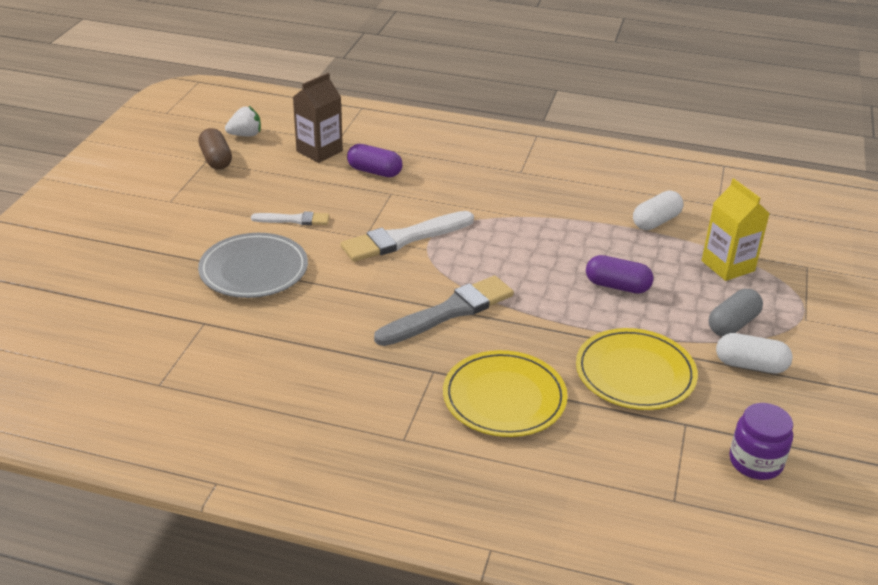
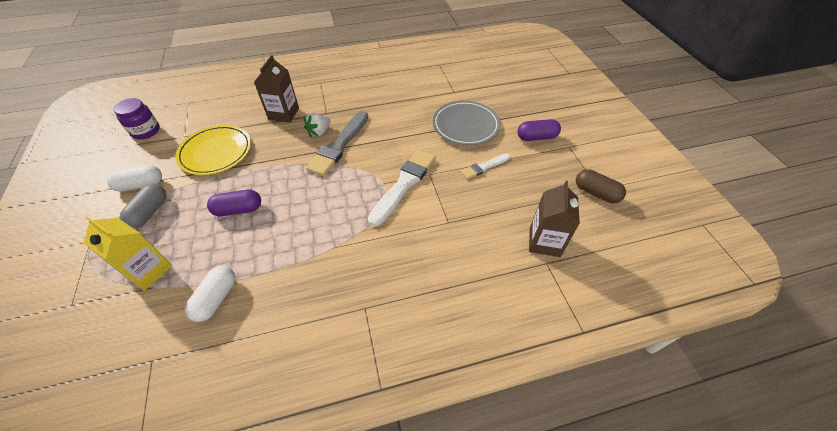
camera: 150 degrees right, 15 degrees up
(245, 135) = (616, 230): white strawberry -> white strawberry (319, 132)
(374, 171) = (481, 240): purple capsule -> purple capsule (536, 137)
(504, 398) = (284, 114): yellow plate -> brown carton

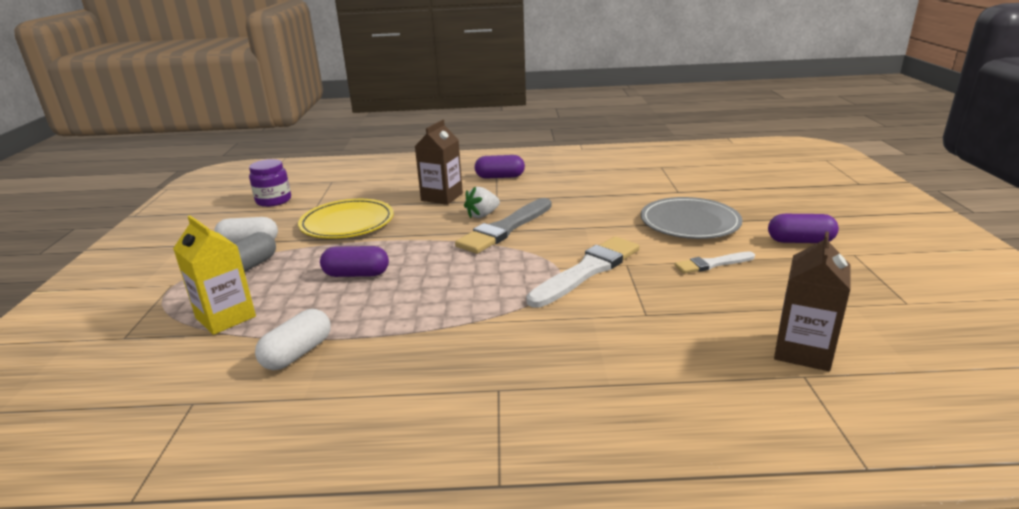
camera: 15 degrees right, 25 degrees down
(324, 86) = (500, 177): none -> purple capsule
(596, 193) = (899, 306): brown capsule -> none

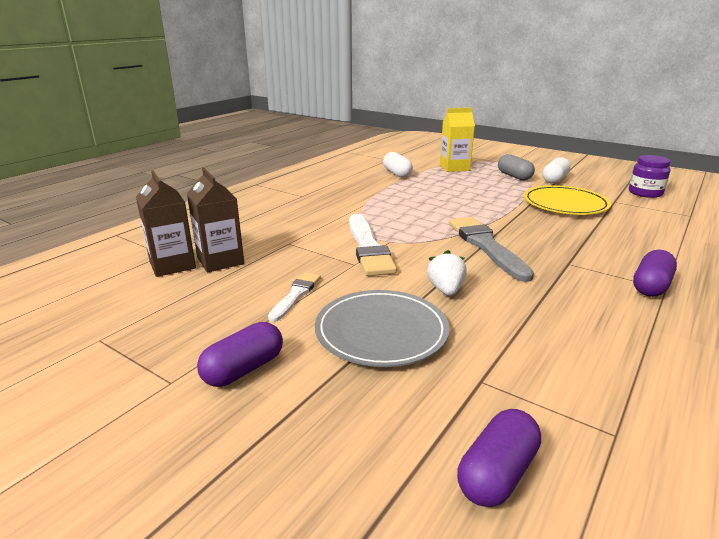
camera: 125 degrees right, 0 degrees up
(356, 274) = (467, 193): purple capsule -> purple capsule (497, 473)
(442, 197) = (600, 243): brown carton -> brown carton (220, 261)
(482, 215) = (529, 246): white strawberry -> white strawberry (445, 290)

